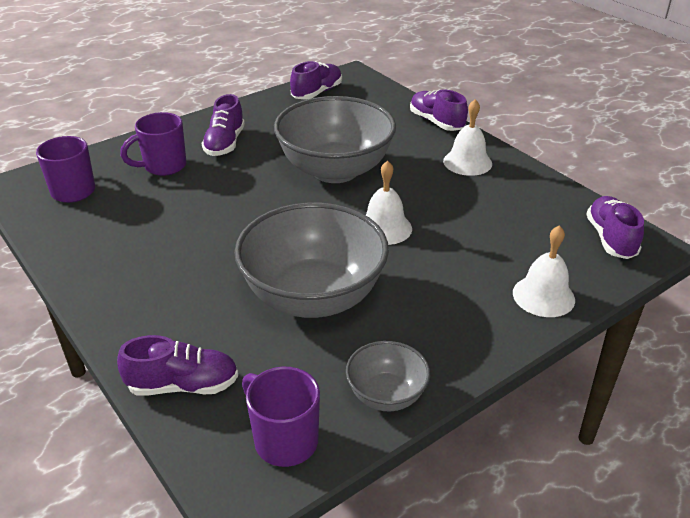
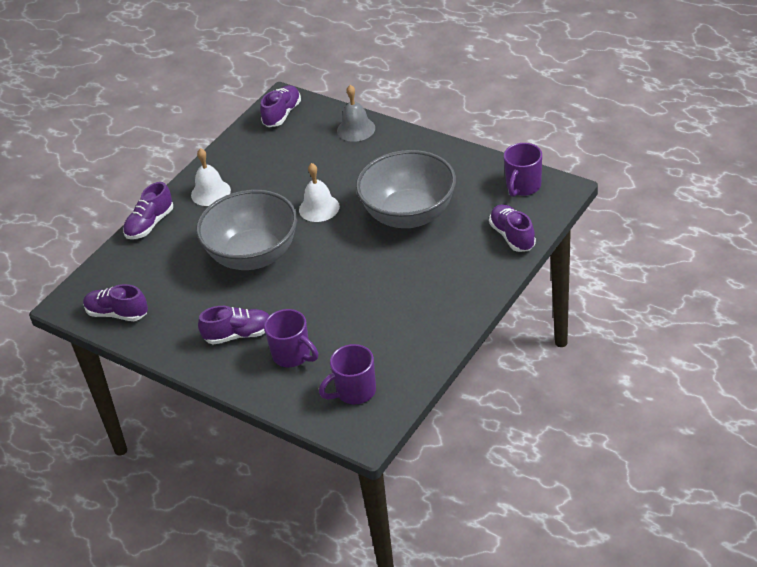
camera: 105 degrees left, 5 degrees up
(386, 395) = (471, 163): grey bowl -> none
(543, 296) = (356, 129): white bell -> grey bell
(610, 239) = (282, 114): purple shoe -> purple shoe turned 135 degrees clockwise

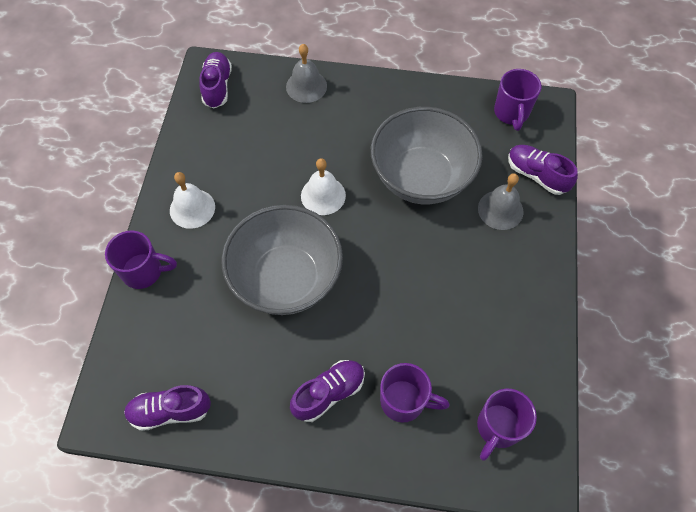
camera: 30 degrees left, 20 degrees up
(150, 224) = (144, 271): purple shoe -> purple mug
(462, 253) = (500, 210): none -> grey bell

